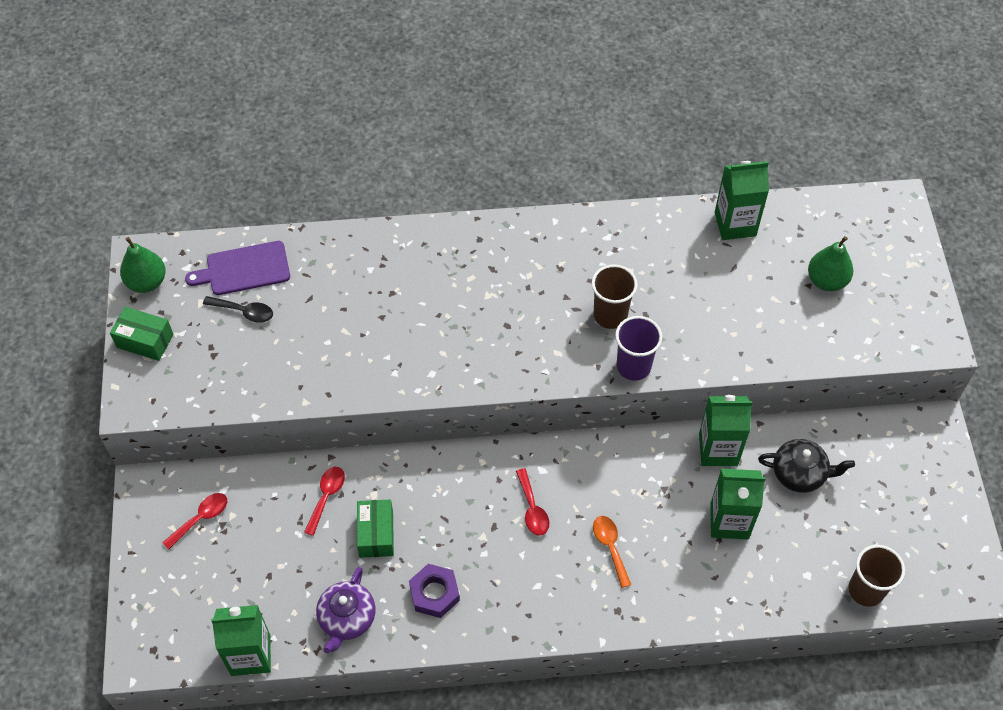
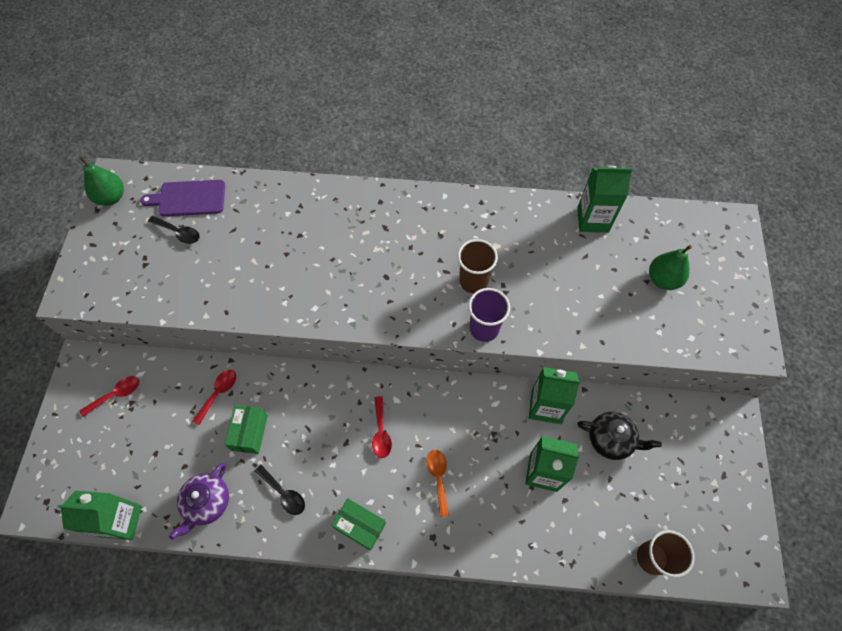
camera: 10 degrees right, 5 degrees up
(145, 341) = (95, 244): green box -> green box (360, 526)
(434, 593) = (284, 493): purple nut -> black spoon

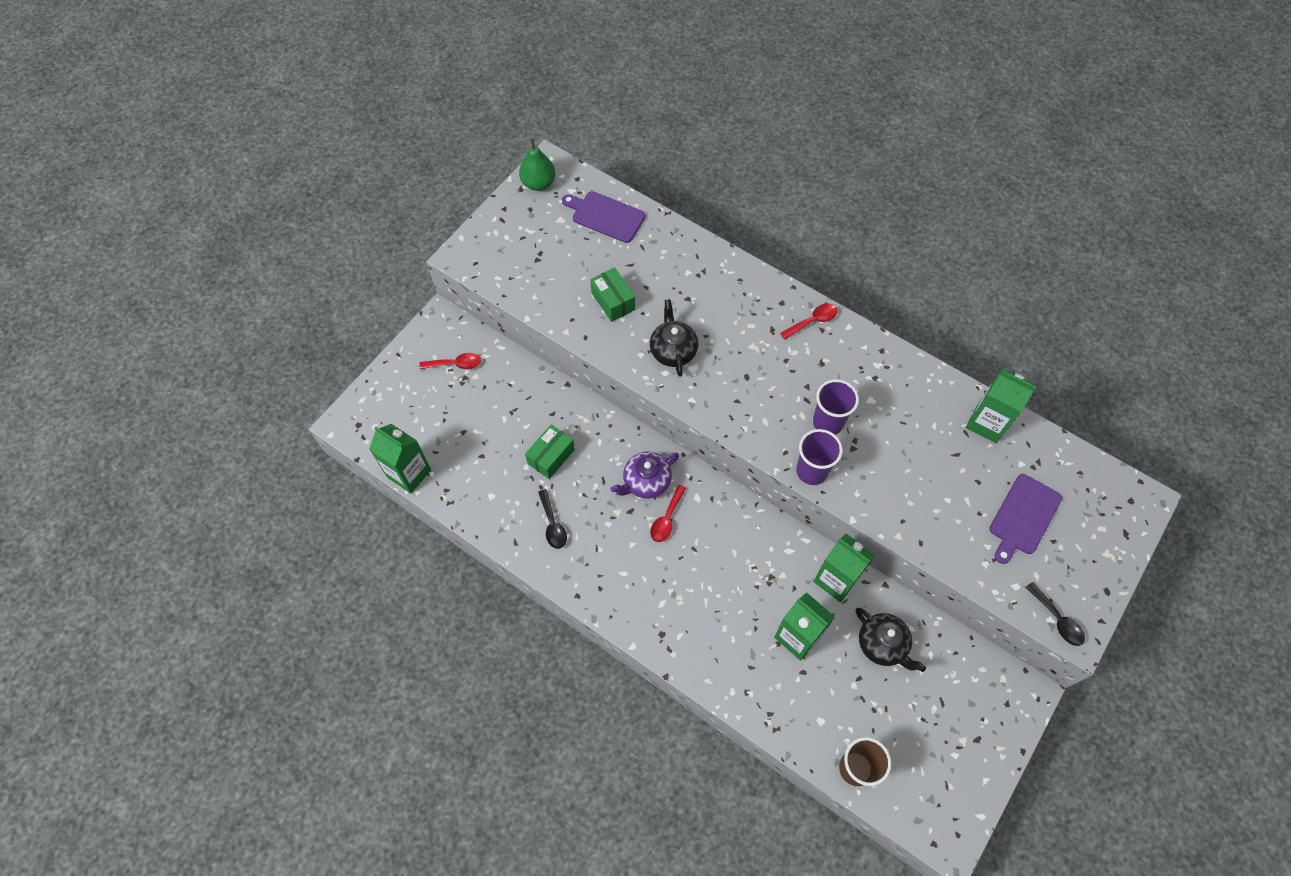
camera: 30 degrees right, 0 degrees up
(179, 233) = (581, 244): black spoon -> black spoon (1057, 619)
(207, 503) = (485, 497): purple teapot -> purple teapot (646, 481)
(218, 393) = (542, 408): red spoon -> red spoon (812, 321)
(311, 285) = (673, 350): none -> black teapot
(360, 526) = (603, 588): green box -> green box (613, 301)
(438, 478) = (696, 587): orange spoon -> none
(473, 281) = (828, 422): brown cup -> purple cup
(663, 279) = (1023, 517): green pear -> purple cutting board

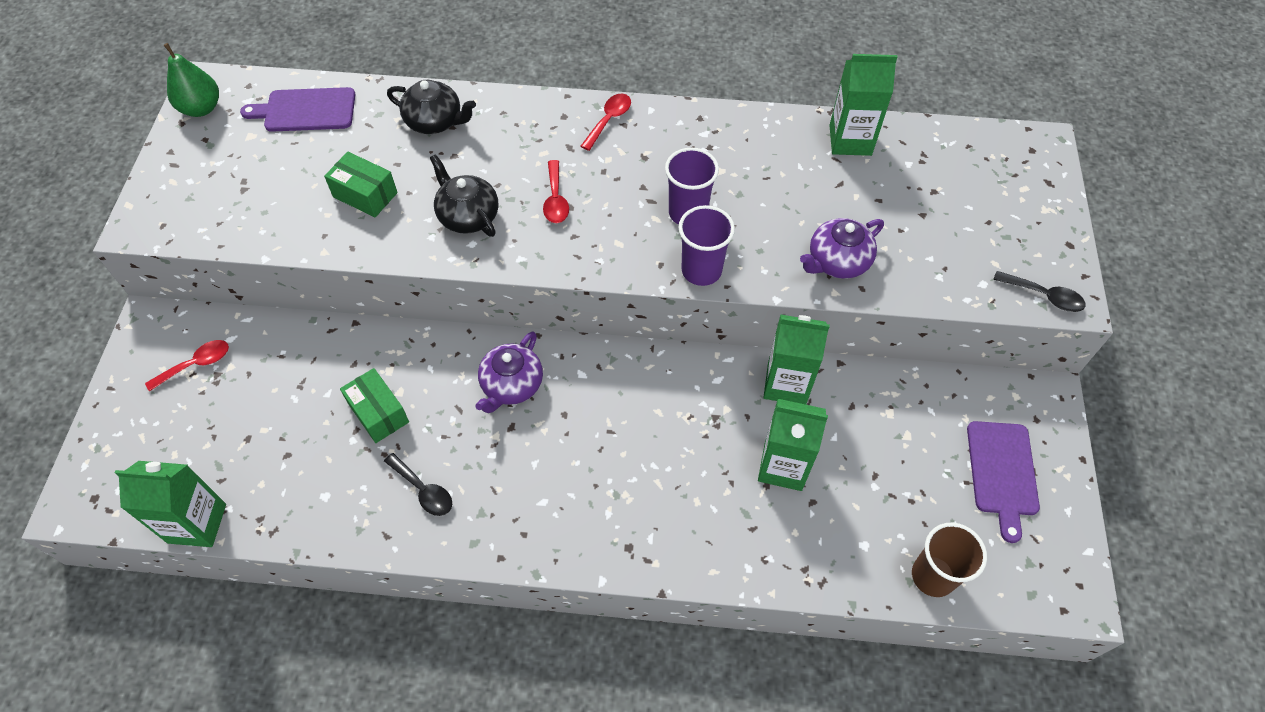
camera: 30 degrees left, 5 degrees down
(551, 456) = (378, 413): green box -> green box turned 45 degrees counterclockwise
(666, 519) = (559, 414): red spoon -> red spoon (555, 199)
(883, 644) = (876, 426): black teapot -> black teapot (435, 121)
(915, 514) = (837, 262): none -> purple teapot
(1023, 517) = (944, 213): purple cutting board -> purple cutting board (1002, 473)

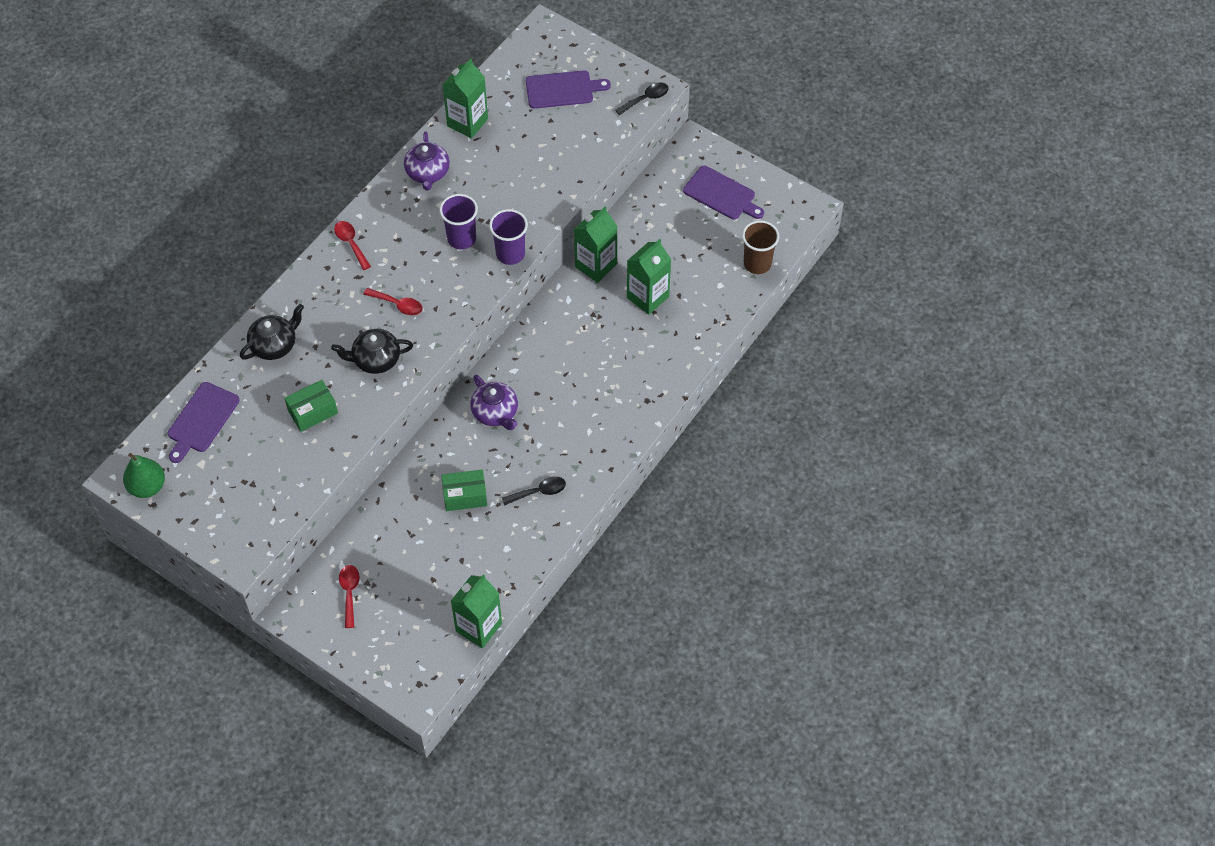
camera: 60 degrees left, 0 degrees up
(837, 262) = (553, 182): purple teapot -> purple teapot (427, 173)
(976, 204) = (562, 90): none -> purple cutting board

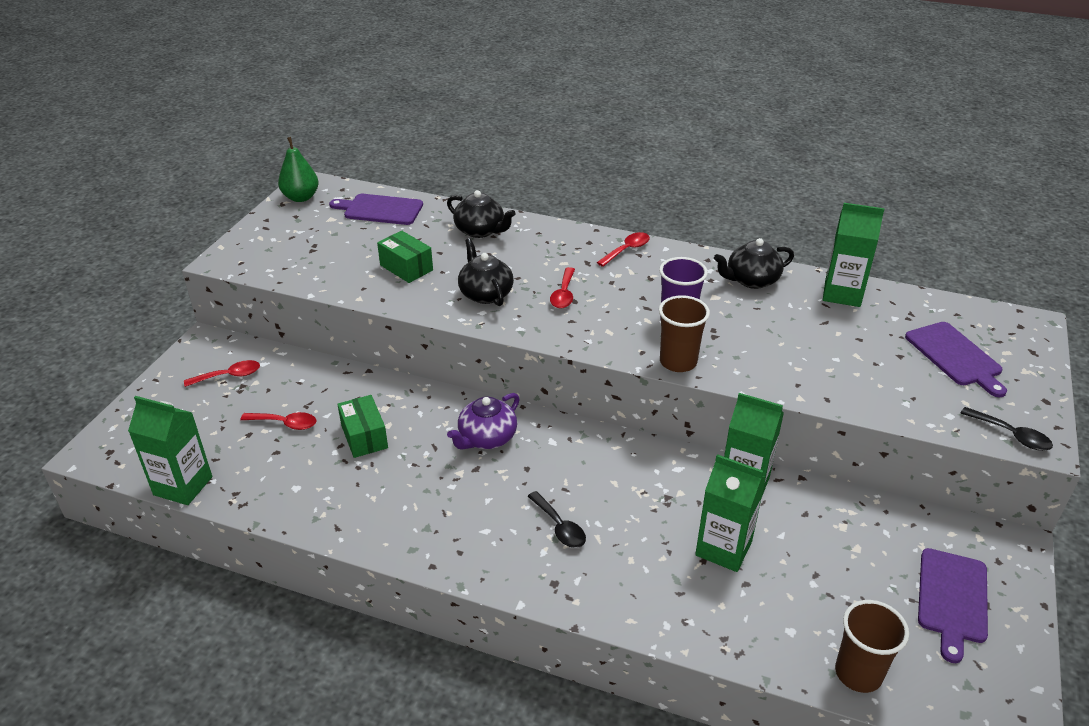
camera: 75 degrees right, 20 degrees down
(427, 173) = (751, 280): purple teapot -> black teapot
(429, 552) = (285, 423): none -> red spoon
(510, 254) = (678, 362): purple cup -> brown cup
(539, 492) = (382, 500): black spoon -> black spoon (559, 527)

